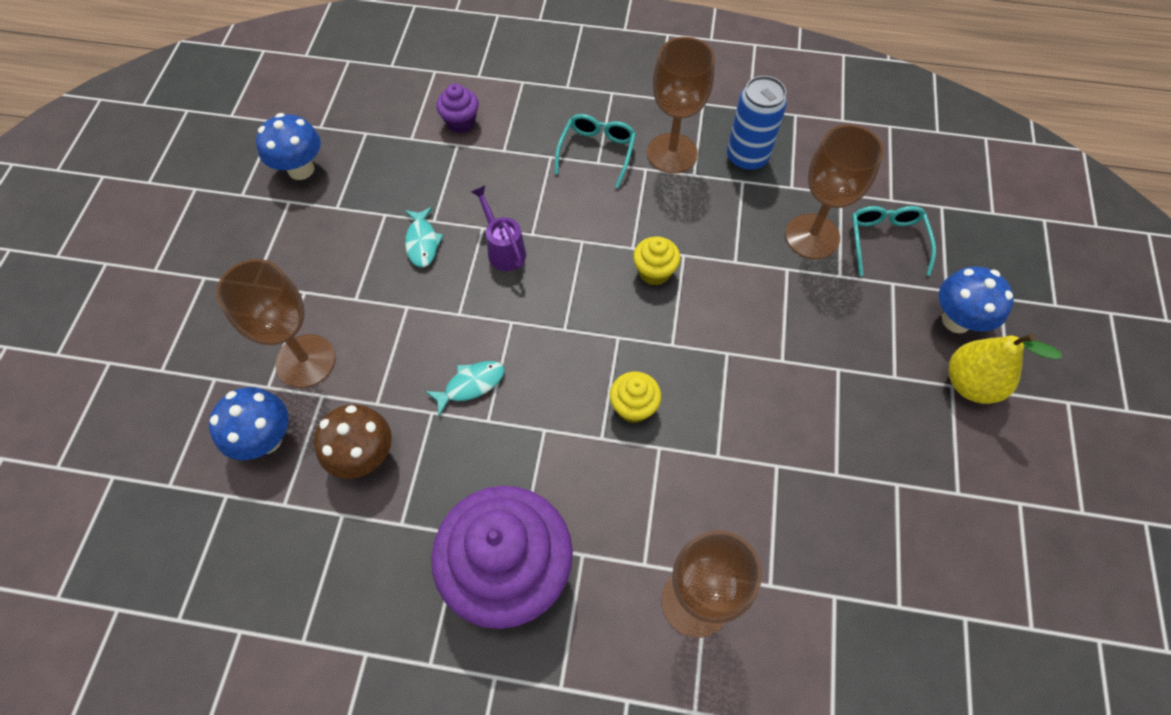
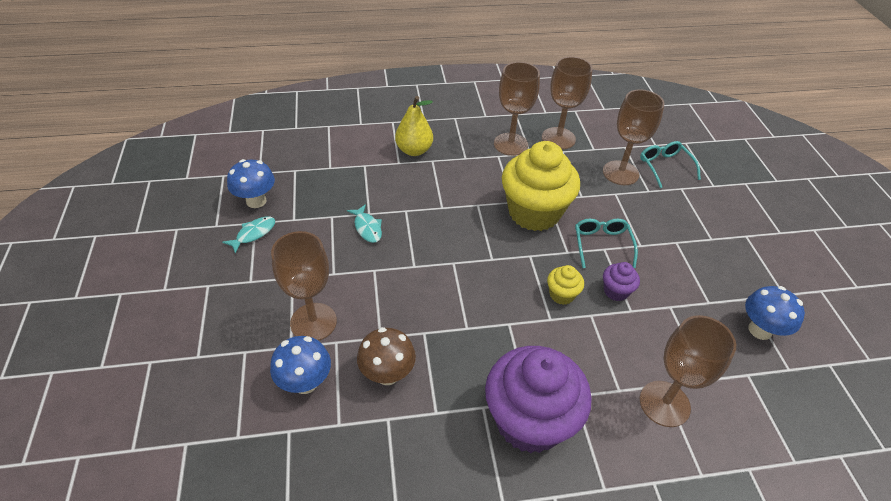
camera: 20 degrees left, 15 degrees down
(461, 122) = (361, 152): purple cupcake -> purple cupcake (616, 291)
(471, 385) = (444, 308): turquoise fish -> turquoise fish (253, 234)
(503, 249) = (427, 220): purple watering can -> none
(596, 153) = (462, 153): turquoise glasses -> turquoise glasses (602, 245)
(654, 272) = (534, 212): yellow cupcake -> yellow cupcake, size x2.33
(747, 158) = (558, 138): blue can -> brown goblet
(956, 320) = (728, 200): blue mushroom -> blue mushroom (760, 330)
(970, 383) = (756, 232): yellow pear -> yellow pear (414, 150)

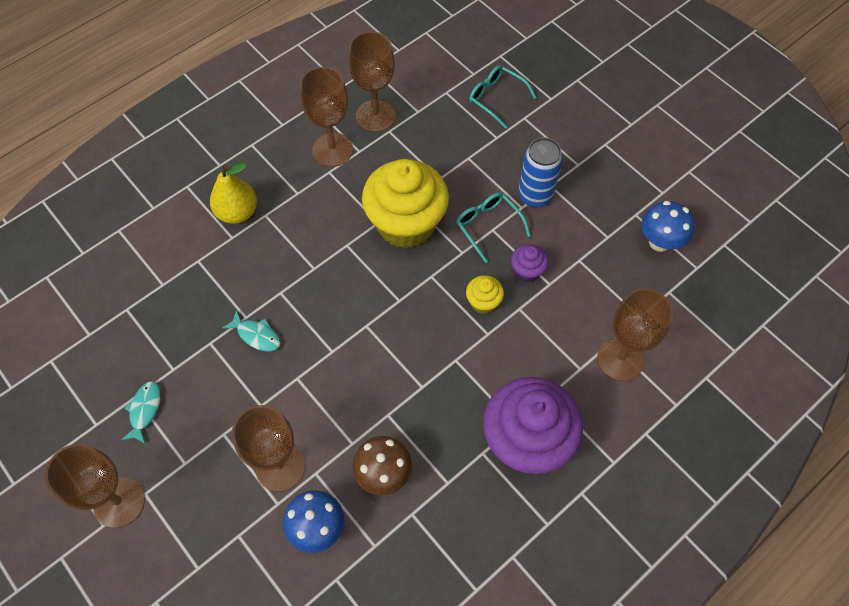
camera: 30 degrees left, 15 degrees up
(256, 201) = (115, 371): blue mushroom -> none
(620, 173) = (460, 129): brown goblet -> brown goblet (119, 502)
(658, 242) = (535, 195): none -> blue can

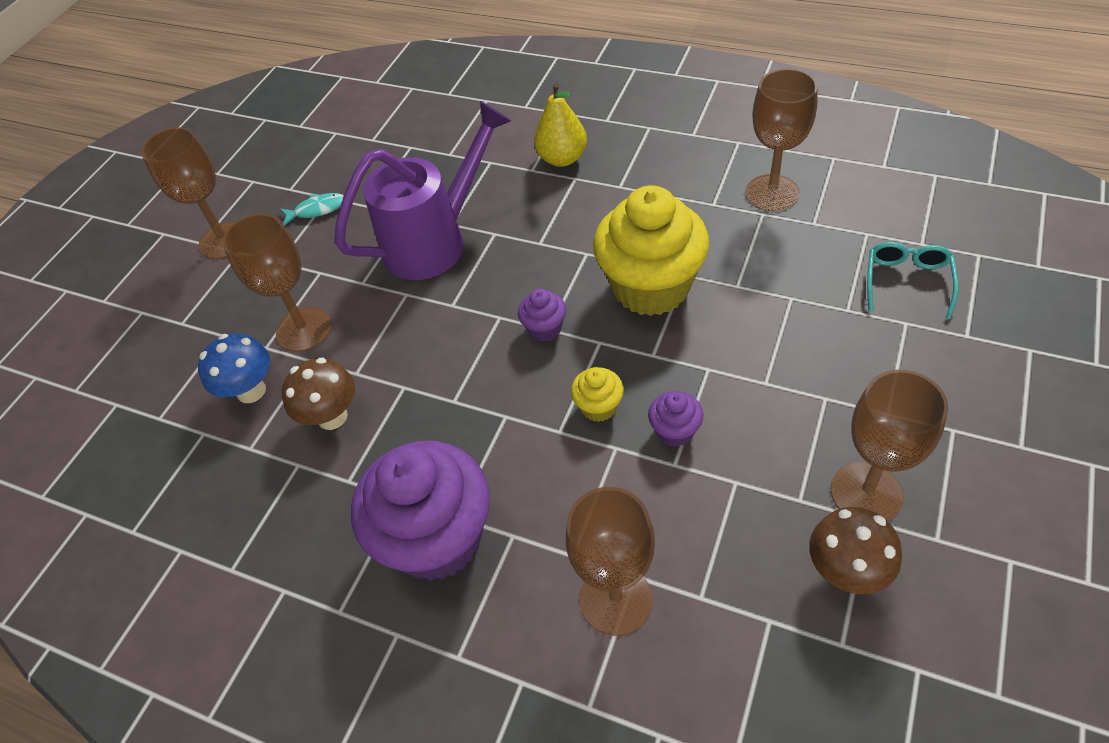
camera: 70 degrees right, 10 degrees down
(256, 335) = (435, 241): turquoise fish -> purple watering can
(332, 150) = (695, 184): brown goblet -> brown goblet (866, 493)
(397, 302) = (545, 329): none -> purple cupcake
(488, 227) = (708, 363): turquoise glasses -> none
(535, 195) = (795, 388): blue can -> none
(659, 242) = (845, 571): blue mushroom -> brown mushroom

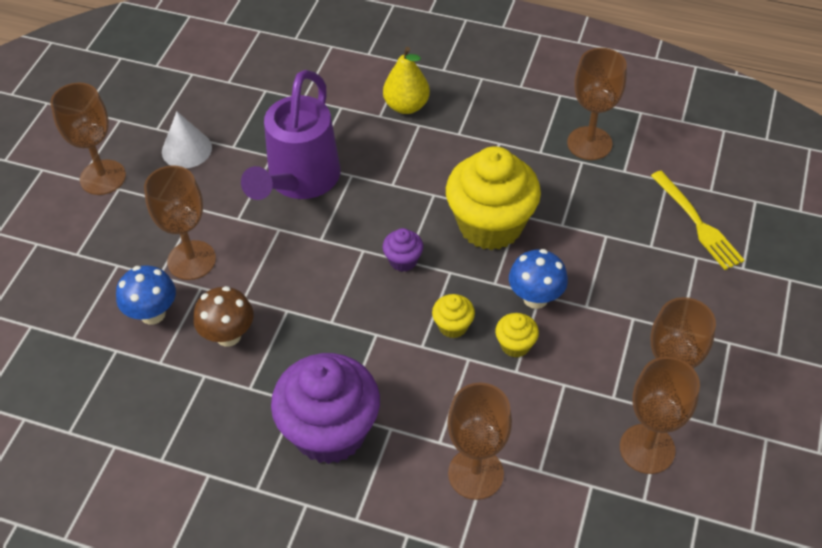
camera: 10 degrees left, 0 degrees up
(317, 210) = (186, 149): turquoise fish -> white cone
(435, 241) = (299, 181): purple watering can -> purple watering can turned 150 degrees clockwise
(675, 431) = (515, 345): purple cupcake -> yellow cupcake
(702, 373) = (535, 298): none -> blue mushroom
(845, 571) = (647, 449): brown mushroom -> brown goblet
(907, 283) = (698, 224): turquoise glasses -> yellow fork

